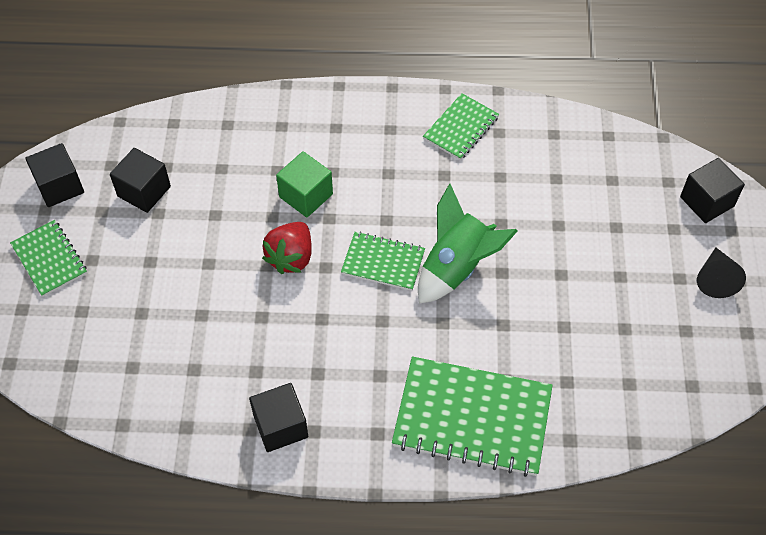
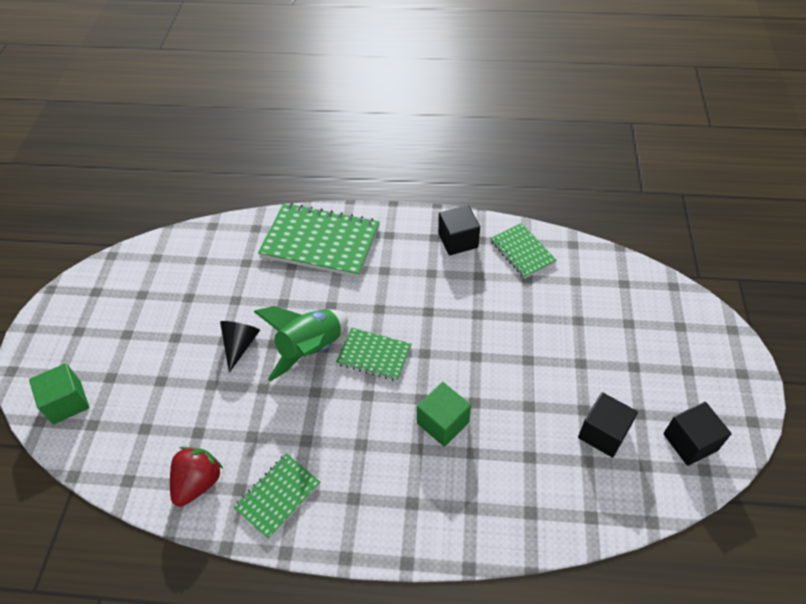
camera: 175 degrees left, 5 degrees down
(49, 259) = (672, 368): green notebook -> green notebook (522, 252)
(291, 257) = (455, 362): red strawberry -> red strawberry (198, 482)
(706, 201) = (67, 402): black cube -> green cube
(715, 279) = (97, 332): black cone -> black cone (240, 345)

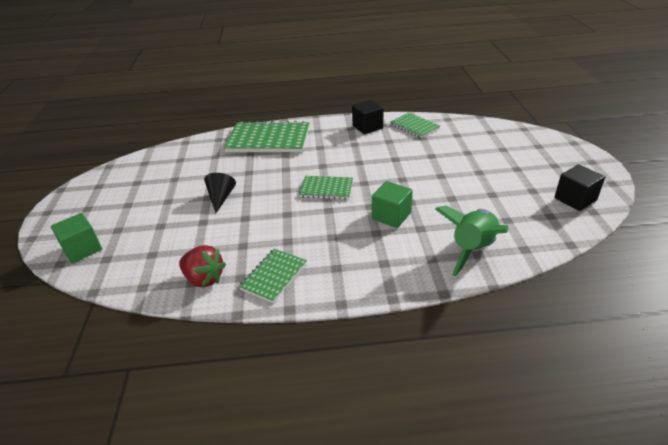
camera: 10 degrees left, 15 degrees down
(198, 482) = (204, 279): red strawberry -> red strawberry turned 105 degrees clockwise
(311, 349) = (277, 192): green rocket -> green rocket (472, 249)
(603, 433) = (511, 204): black cube -> none

